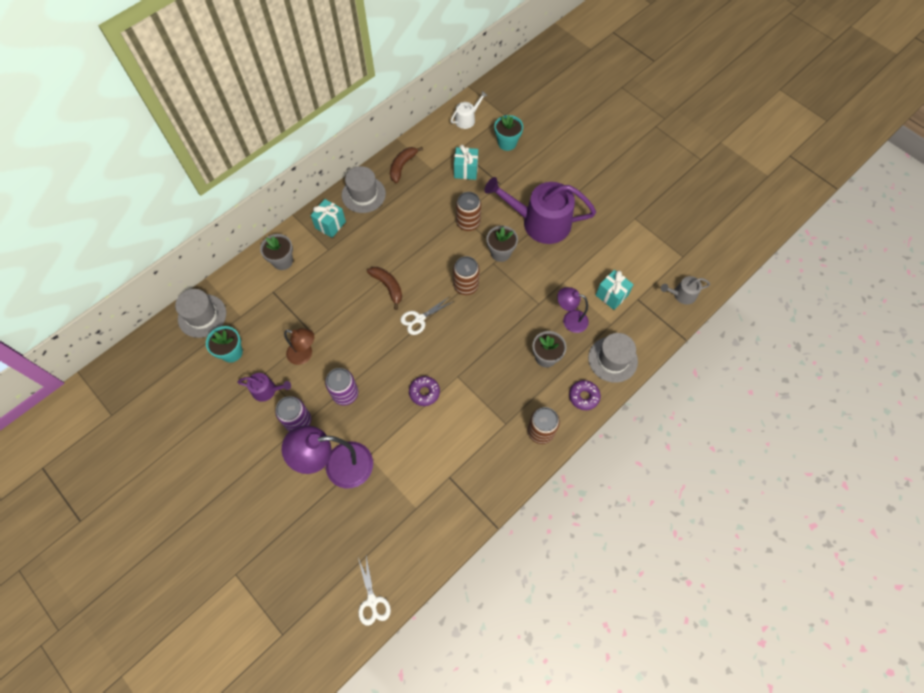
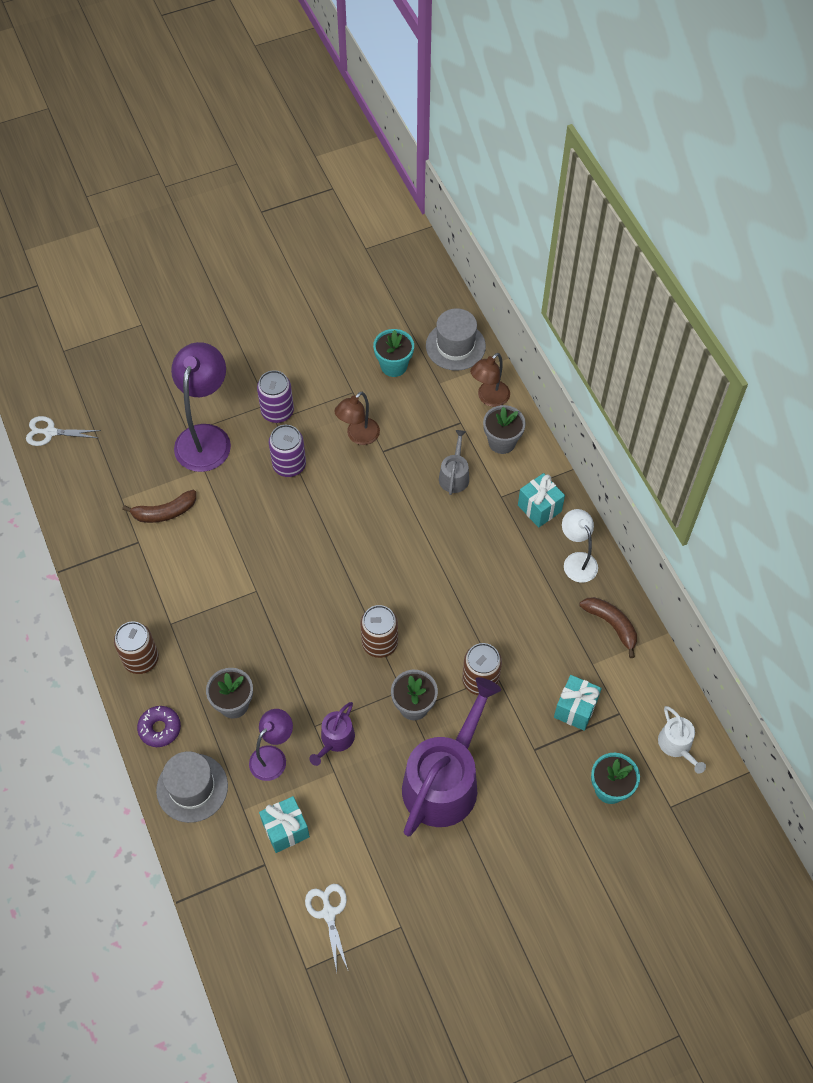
camera: 110 degrees right, 5 degrees down
(246, 280) = (489, 398): none -> brown lamp
(267, 390) = (329, 390): purple watering can -> purple watering can (335, 739)
(363, 194) = (577, 561): grey hat -> white lamp
(388, 287) = (416, 550): brown banana -> brown banana (164, 512)
(419, 319) = (354, 572): white scissors -> white scissors (329, 913)
(424, 392) = (252, 548): purple donut -> none
(682, 294) = (244, 933): grey watering can -> grey watering can (454, 475)

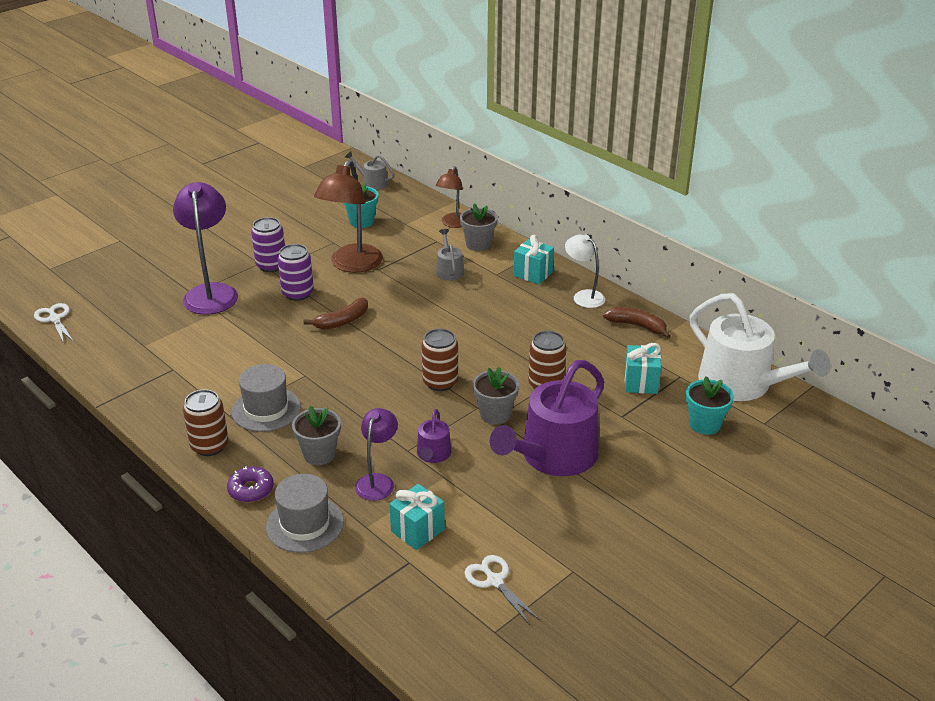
camera: 20 degrees left, 25 degrees down
(50, 432) = (55, 319): white scissors -> white scissors turned 75 degrees clockwise
(164, 512) = (191, 345): brown banana -> brown banana (342, 321)
(358, 436) = (352, 265): brown lamp -> brown lamp, size x1.72
(429, 299) = (372, 182): none -> grey watering can
(445, 780) = (553, 456): purple watering can -> purple watering can turned 150 degrees counterclockwise
(455, 346) = (408, 202): grey hat -> grey hat (266, 409)
(677, 745) = (742, 384): white watering can -> white watering can, size x2.19

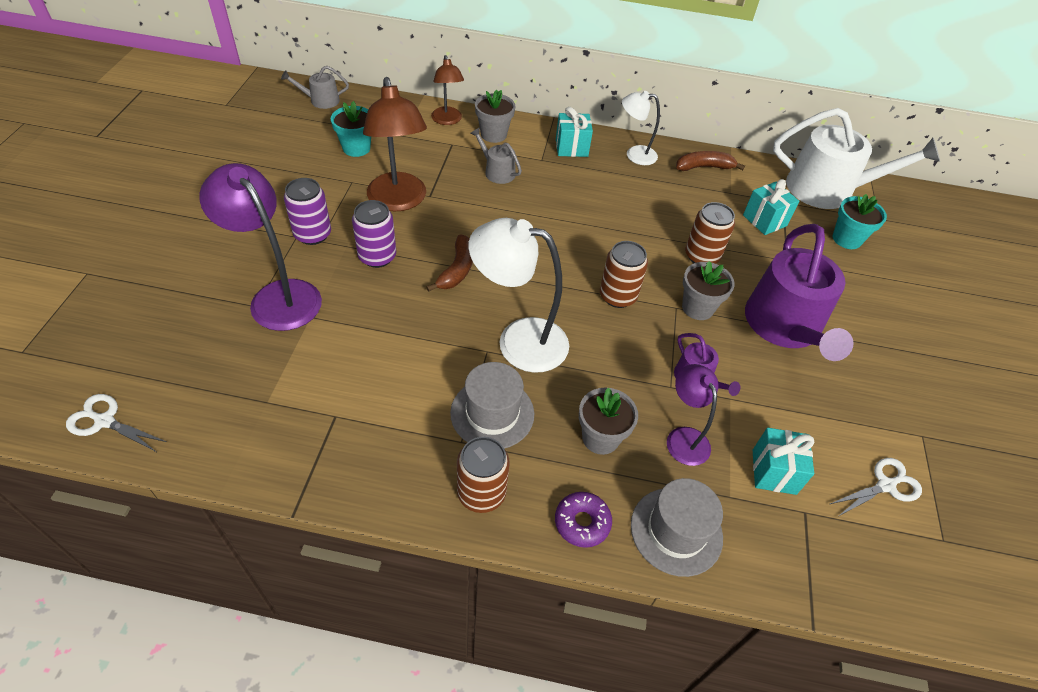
camera: 40 degrees left, 15 degrees up
(333, 378) = (518, 341): none -> white lamp
(495, 581) = (886, 485): white scissors -> white scissors turned 135 degrees clockwise

